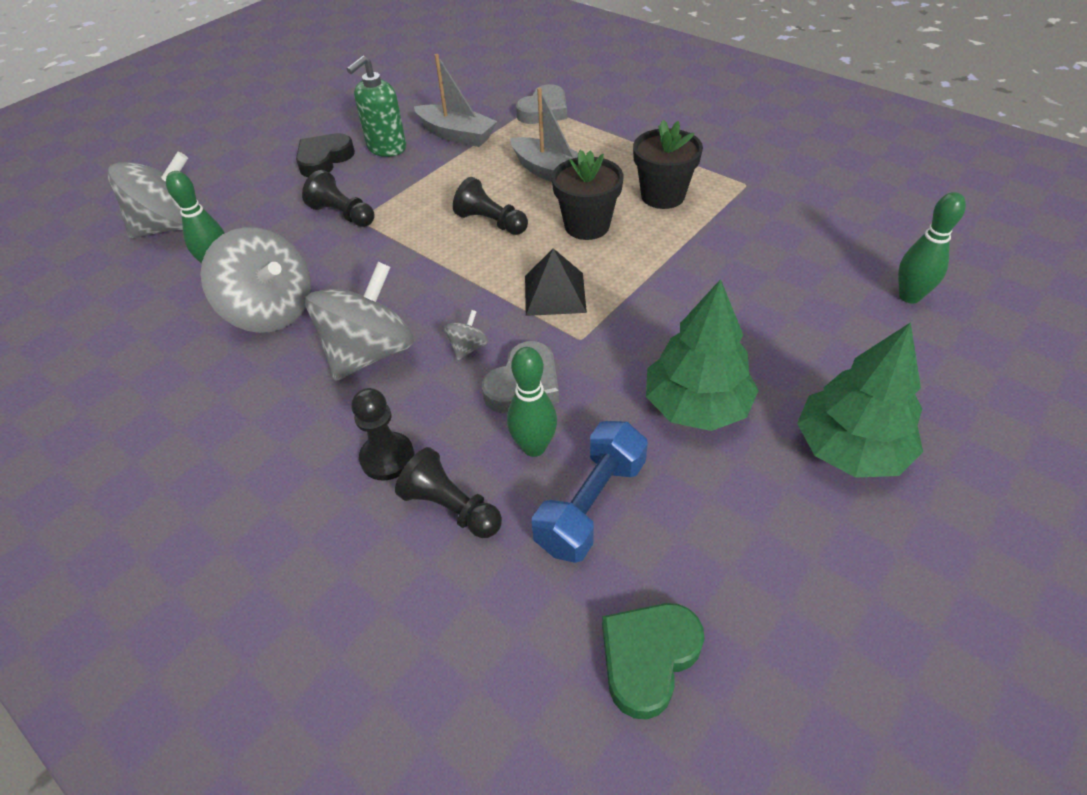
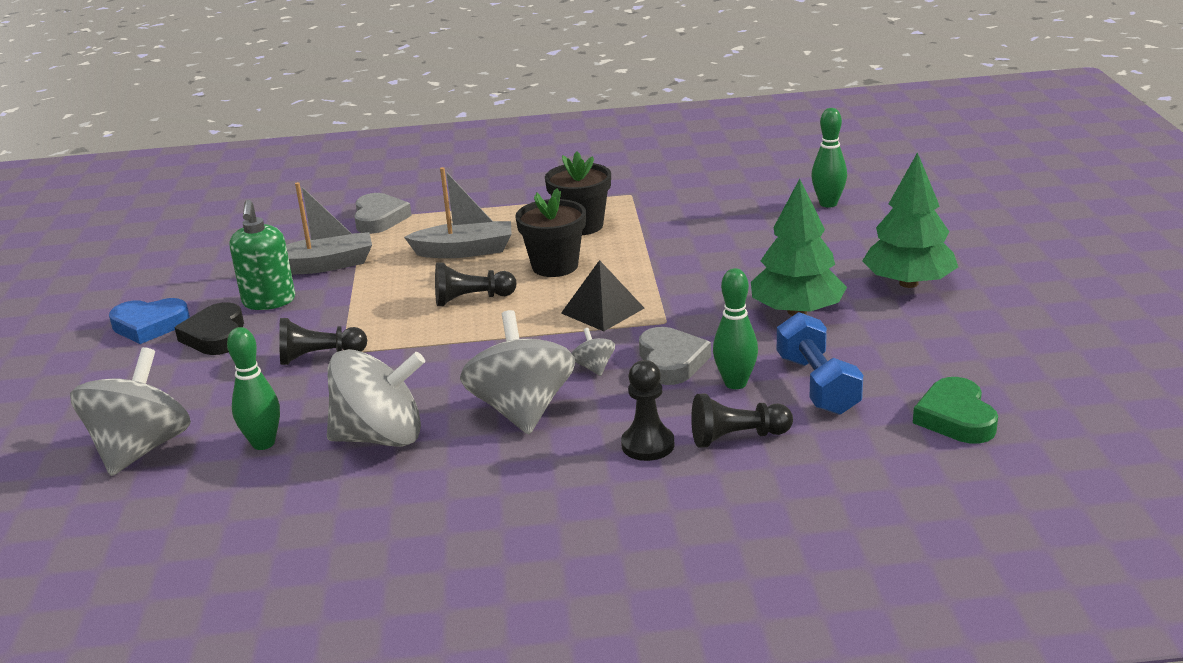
camera: 45 degrees left, 20 degrees down
(309, 129) = (149, 325): none -> blue heart

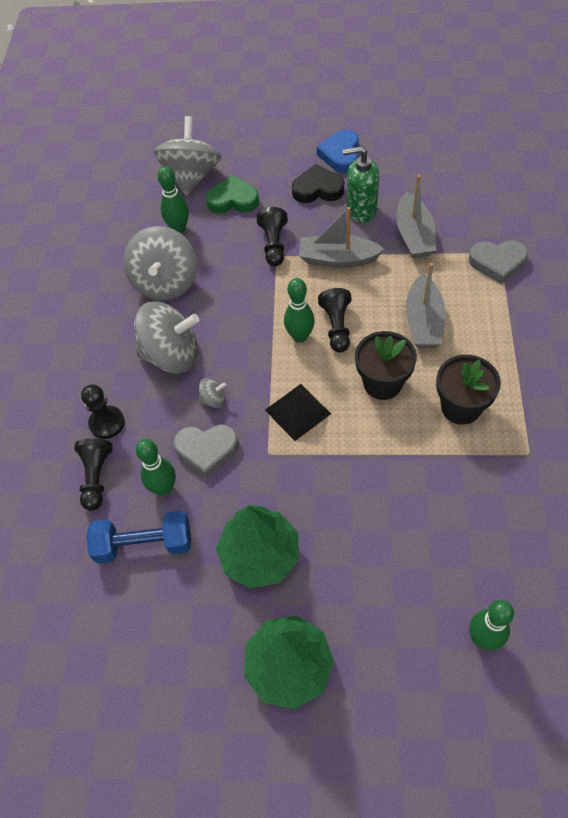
camera: 100 degrees right, 30 degrees up
(141, 449) = (191, 176): grey spinning top -> grey spinning top turned 105 degrees counterclockwise
(356, 309) = (338, 259): none -> grey boat
(487, 321) = (300, 336): none -> green bowling pin
(956, 418) = (68, 632): green heart -> green heart (233, 200)

